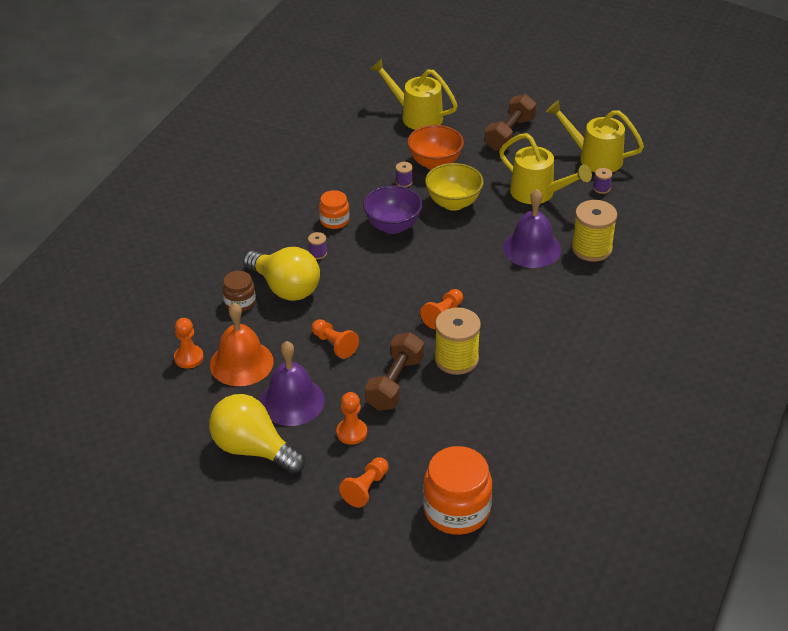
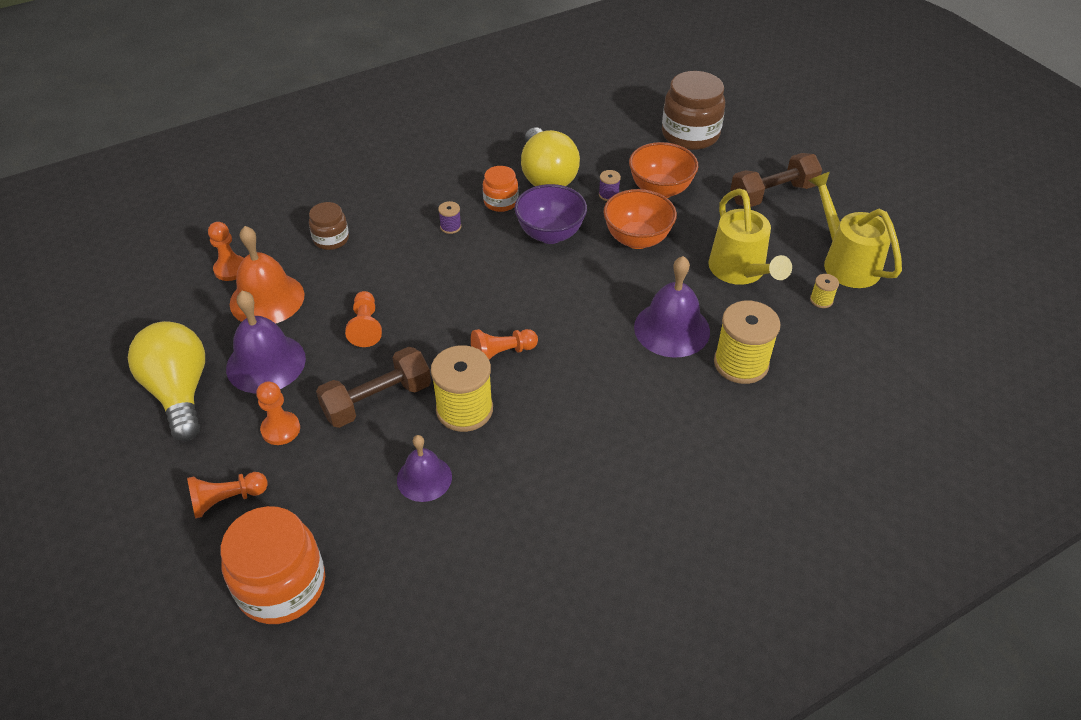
camera: 35 degrees right, 5 degrees up
(285, 288) = (385, 246): yellow light bulb -> yellow light bulb (546, 176)
(416, 116) = (690, 134): yellow watering can -> brown jar
(453, 203) = (637, 239): yellow bowl -> orange bowl
(475, 409) = (424, 478): none -> purple bell
(601, 188) = (821, 300): purple spool -> yellow spool

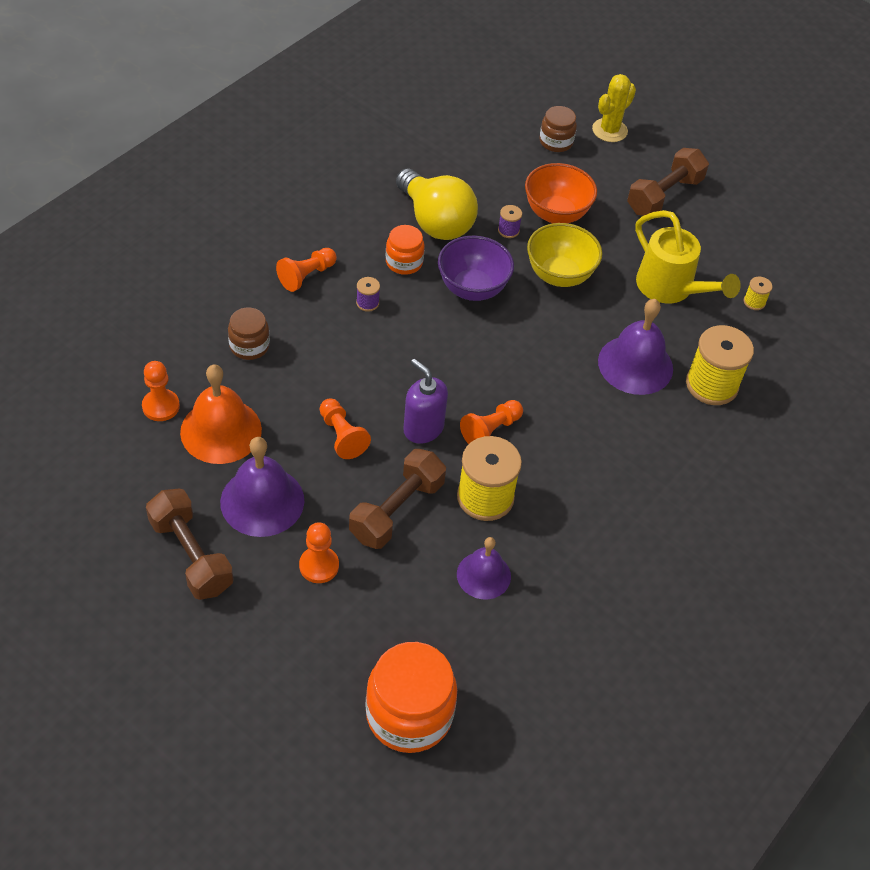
camera: 25 degrees left, 5 degrees up
(179, 392) = (191, 555): yellow light bulb -> brown dumbbell
(226, 500) = (308, 650): orange pawn -> orange pawn (306, 276)
(441, 337) = (423, 428): none -> purple soap dispenser
(637, 239) = (559, 275): orange bowl -> yellow bowl
(690, 134) = (556, 142): brown jar -> brown jar, size x0.55
(745, 134) = (609, 130): none -> yellow cactus
(845, 262) = (759, 256): yellow watering can -> none

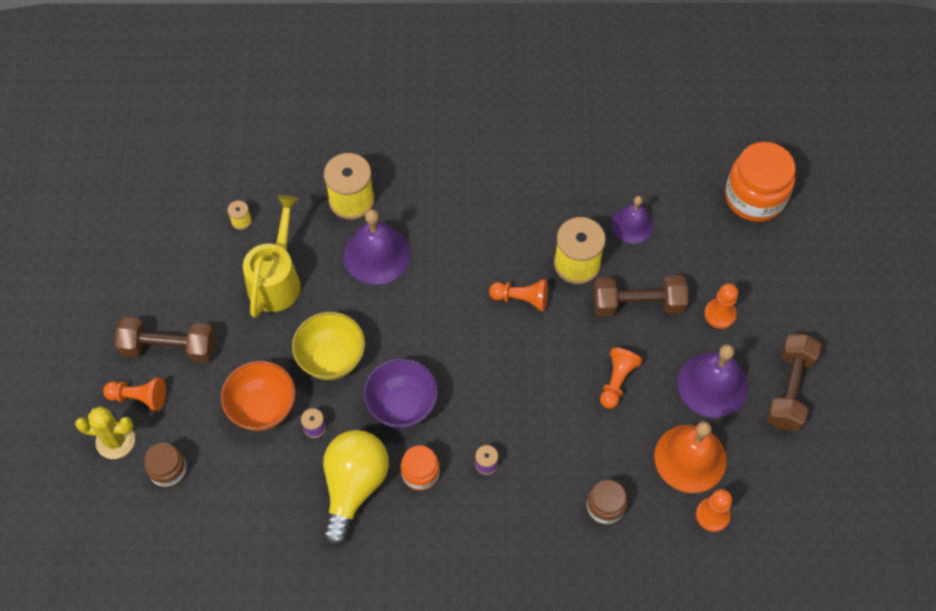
camera: 125 degrees left, 10 degrees up
(306, 276) = (502, 530): orange pawn -> orange pawn (139, 397)
(423, 428) = (561, 338): purple soap dispenser -> none

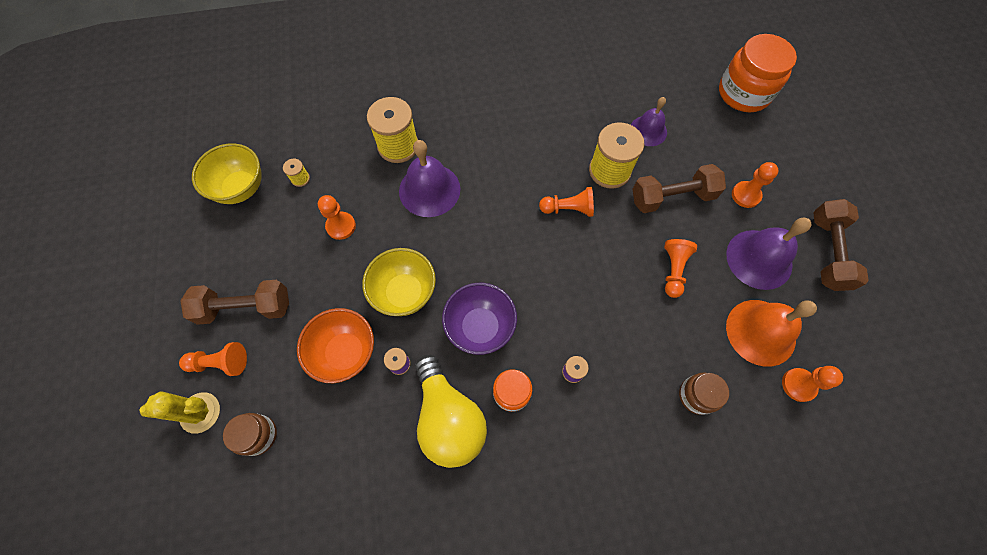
camera: 10 degrees left, 5 degrees up
(178, 222) = (241, 188): none -> yellow bowl
(277, 279) = (341, 226): yellow watering can -> orange pawn
(354, 487) = (448, 418): yellow light bulb -> yellow light bulb turned 150 degrees clockwise

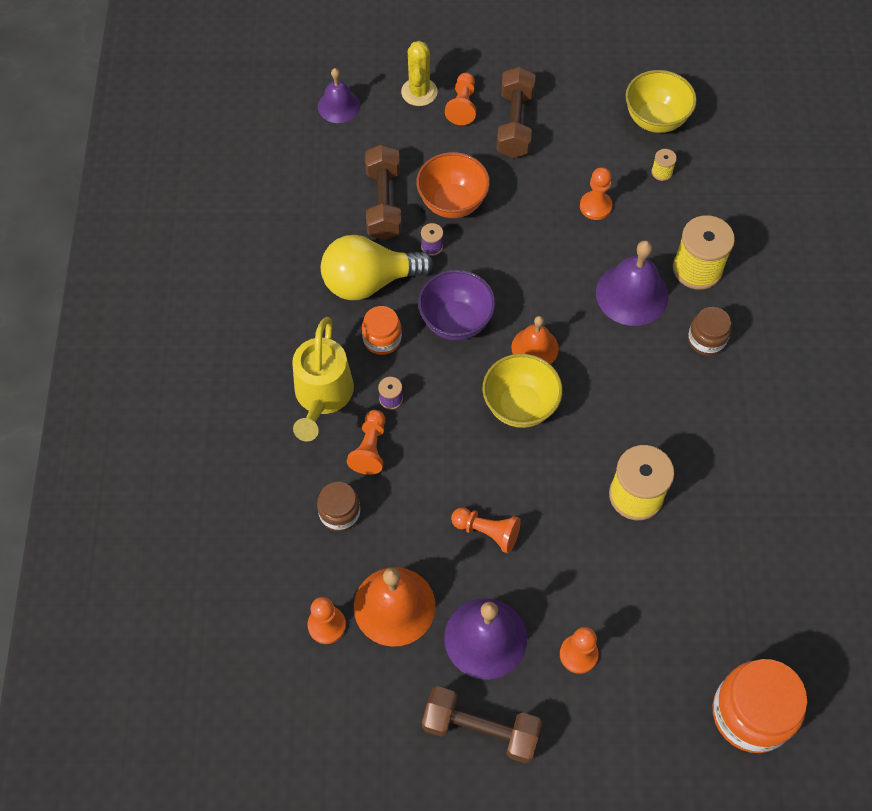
camera: 100 degrees right, 5 degrees down
(258, 435) = (389, 134): brown jar -> brown jar (706, 340)
(404, 293) = (507, 258): yellow bowl -> yellow bowl (520, 406)
(495, 257) = (535, 348): none -> orange bell
(568, 209) = (586, 436): orange pawn -> orange pawn (370, 448)
(586, 438) = (322, 397): none -> yellow watering can
(648, 130) = (694, 559): purple bell -> purple bell (338, 106)
(672, 197) = (587, 560): brown dumbbell -> brown dumbbell (384, 203)

